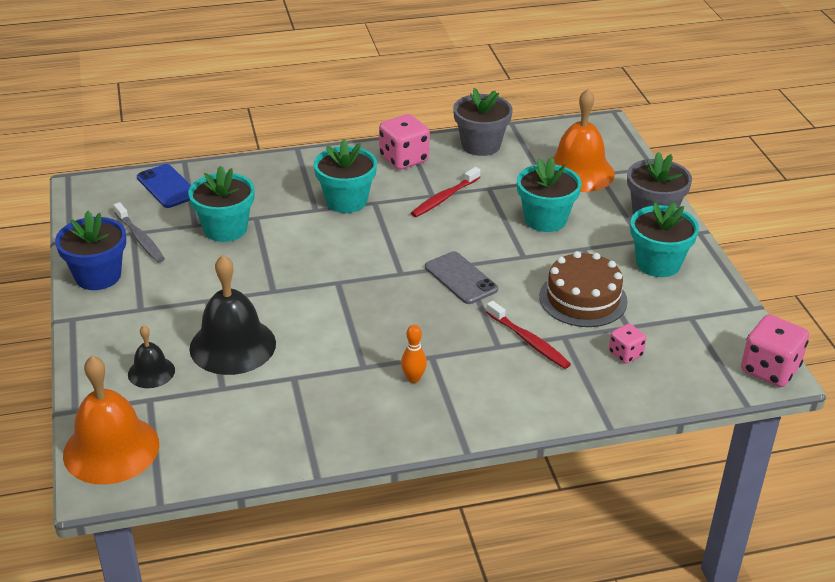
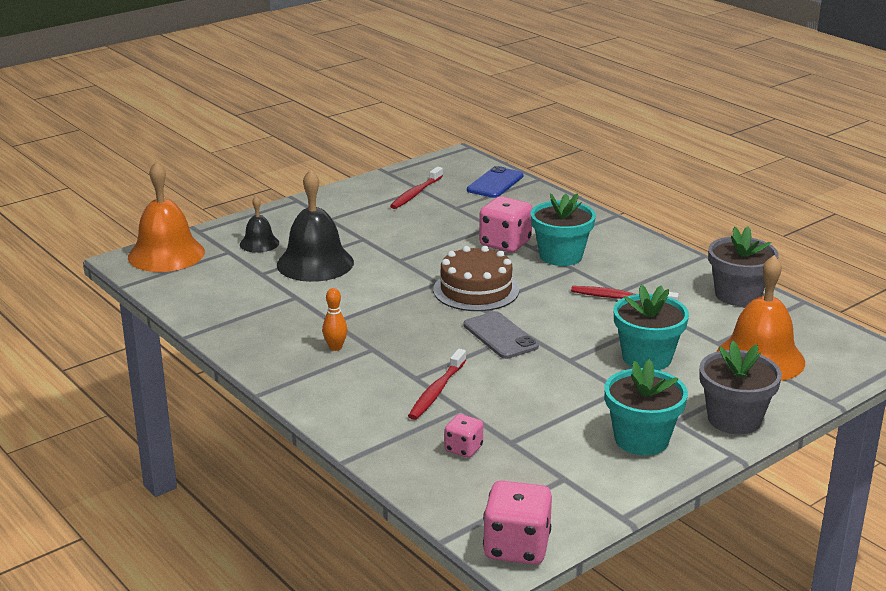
camera: 65 degrees right, 10 degrees down
(98, 276) = (354, 193): blue flower pot -> none
(140, 238) = (416, 193): grey toothbrush -> red toothbrush
(225, 229) = (462, 219): turquoise flower pot -> none
(404, 159) = (661, 264): pink dice -> pink dice (505, 244)
(460, 278) = (500, 336): grey phone -> grey phone turned 60 degrees counterclockwise
(583, 298) = (532, 406): brown cake -> brown cake (476, 290)

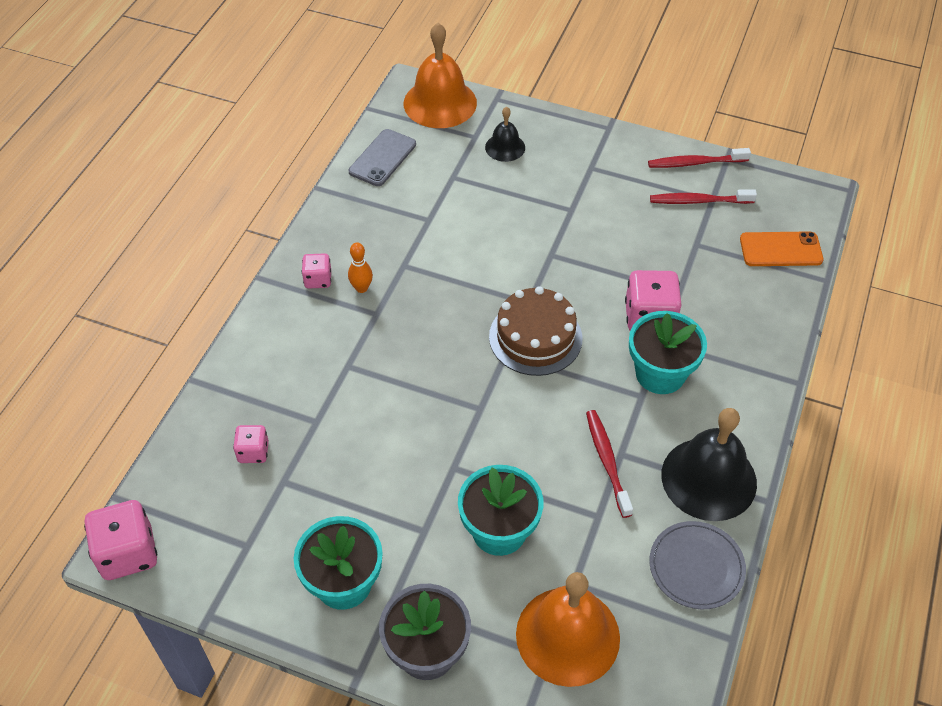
camera: 60 degrees right, 25 degrees up
(299, 365) = (318, 280): none -> pink dice
(315, 263) = (498, 201): black bell -> black bell (709, 478)
(436, 391) = (334, 391): red toothbrush -> red toothbrush (695, 163)
(495, 183) = (780, 250): blue phone -> orange phone
(500, 336) = (461, 394): grey phone -> grey phone (382, 158)
(738, 295) = (696, 567): grey flower pot -> grey plate

